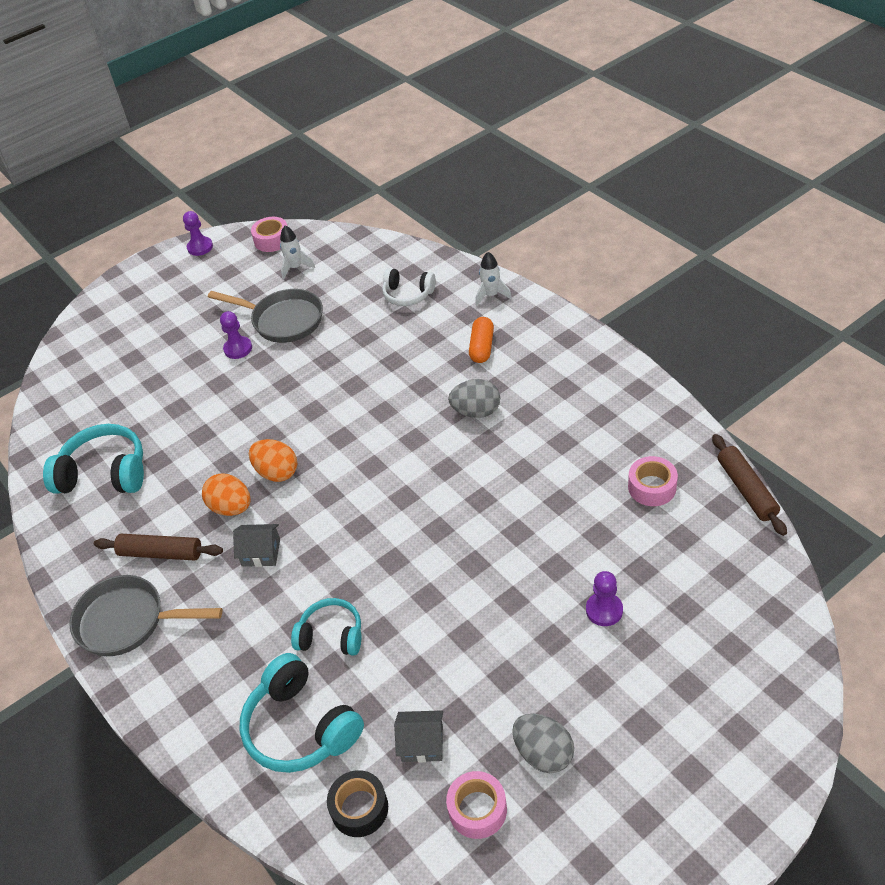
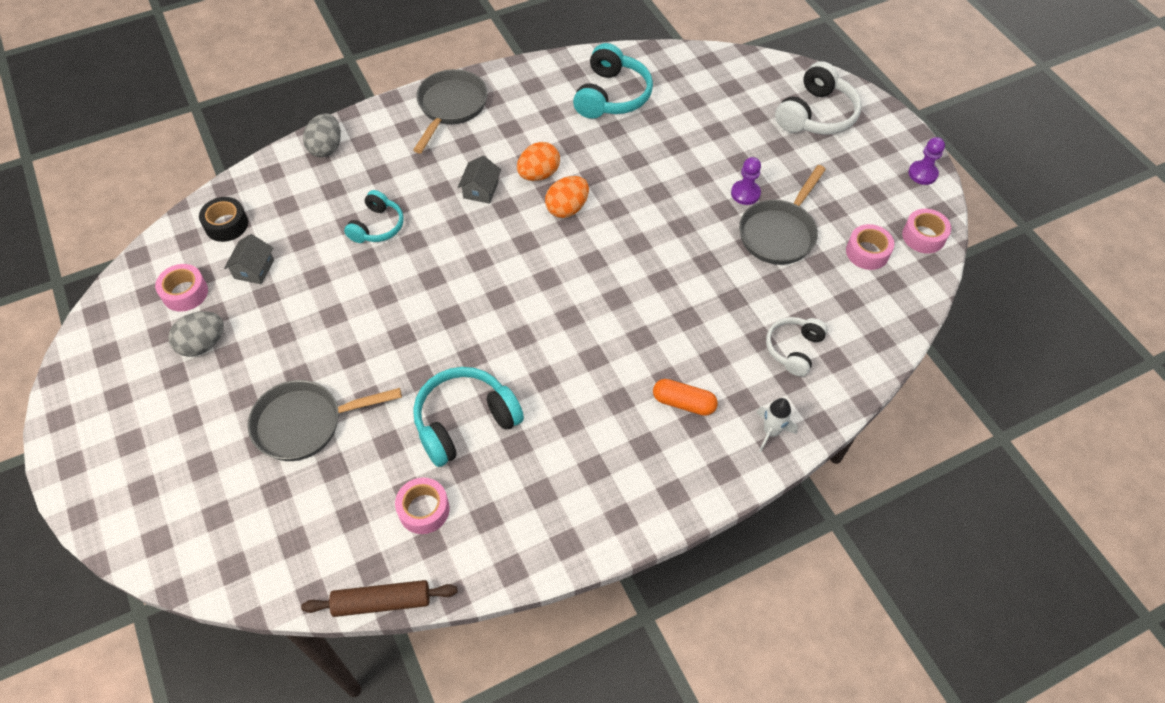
camera: 95 degrees right, 10 degrees up
(129, 318) = (816, 114): none -> white headphones
(161, 553) = (508, 128): brown rolling pin -> none
(295, 268) = (867, 252): white rocket -> pink tape
(301, 727) = (307, 199): turquoise headphones -> turquoise headphones (465, 422)
(476, 412) = (587, 377): grey egg -> grey egg (326, 148)
(604, 610) = (305, 423): purple pawn -> grey pan

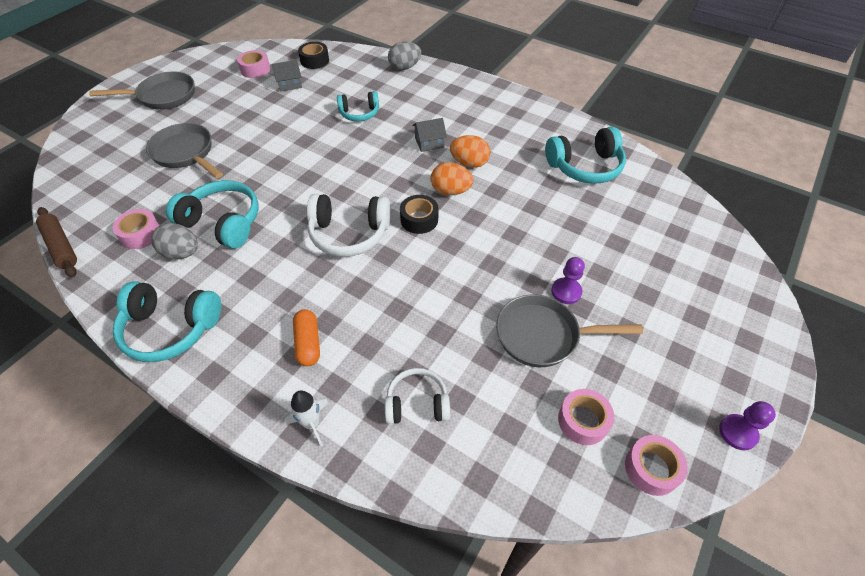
camera: 60 degrees right, 5 degrees down
(203, 344) = (223, 91): grey egg -> grey egg (181, 253)
(450, 107) = (488, 98): grey pan -> grey pan (163, 96)
(587, 251) = (419, 219): none -> black tape
(591, 515) = (170, 328): none -> turquoise headphones
(816, 114) = (714, 305): white headphones -> white headphones (349, 233)

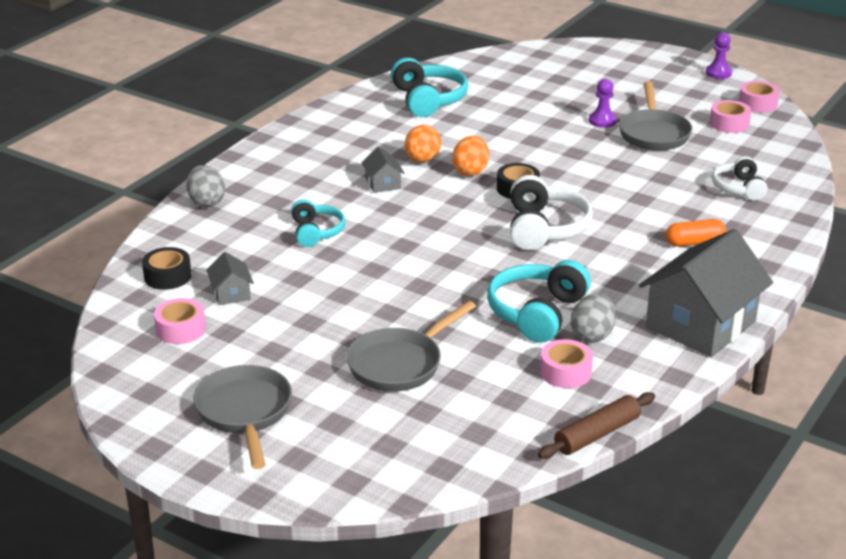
camera: 90 degrees left, 20 degrees down
(170, 328) = (700, 324): turquoise headphones -> grey house
(312, 423) = (775, 235): white rocket -> none

